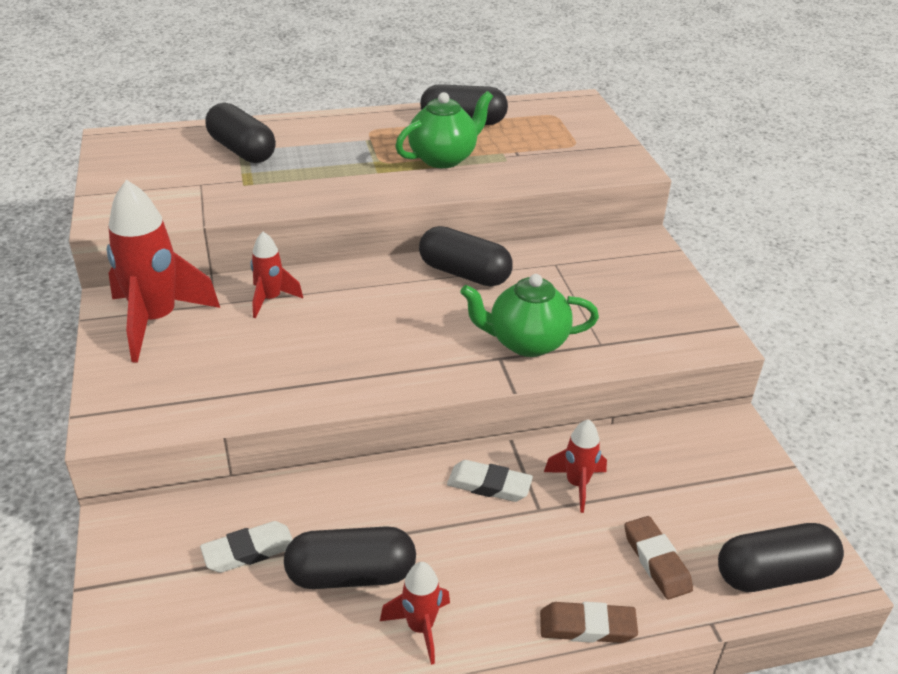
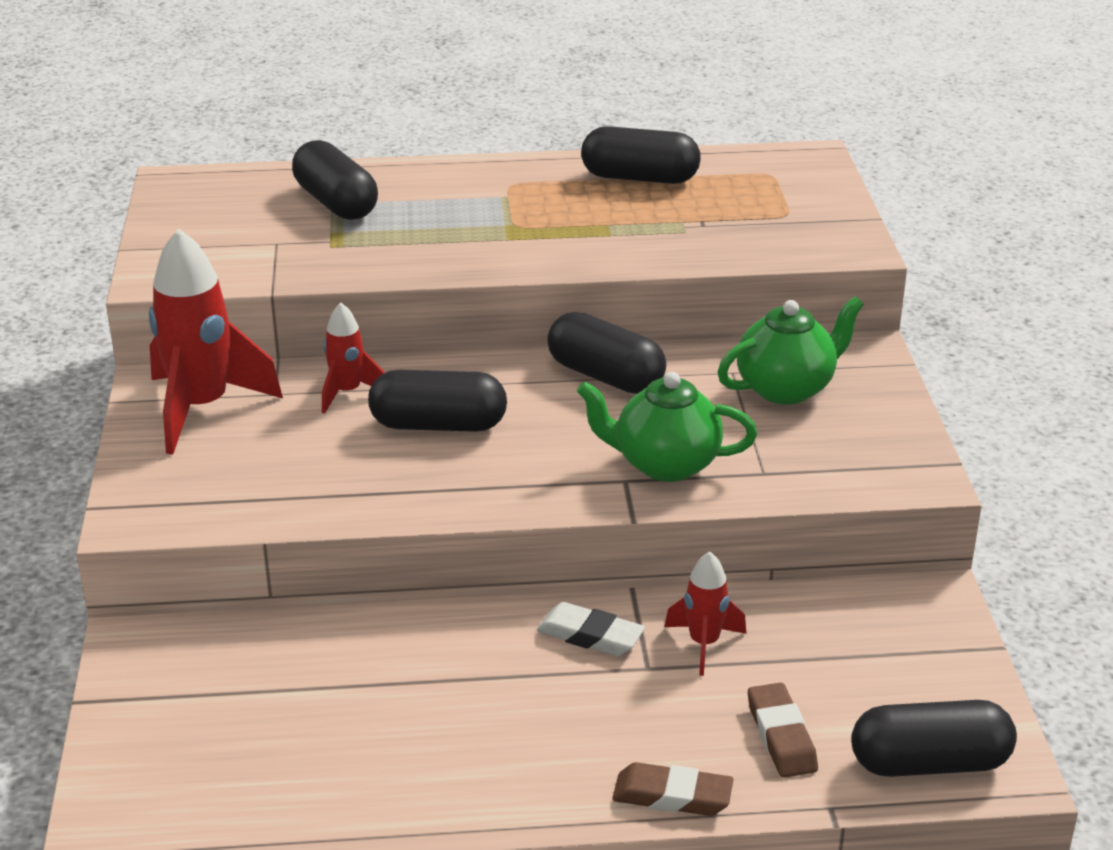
camera: 10 degrees right, 5 degrees down
(249, 551) = (280, 681): white eraser -> none
(351, 574) = (397, 716): black capsule -> black capsule (438, 425)
(420, 628) = (468, 777): red rocket -> none
(443, 158) = (600, 225): green teapot -> green teapot (786, 388)

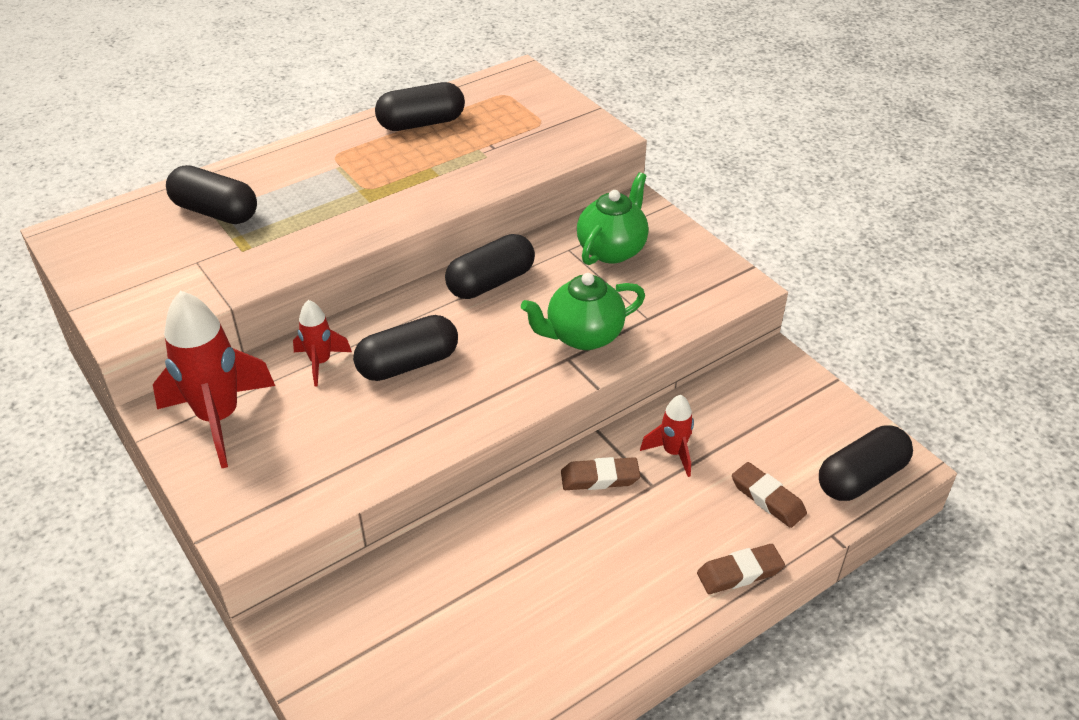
camera: 30 degrees left, 10 degrees up
(590, 635) = (600, 478): white eraser -> brown eraser
(605, 376) = (491, 282): black capsule -> black capsule turned 45 degrees counterclockwise

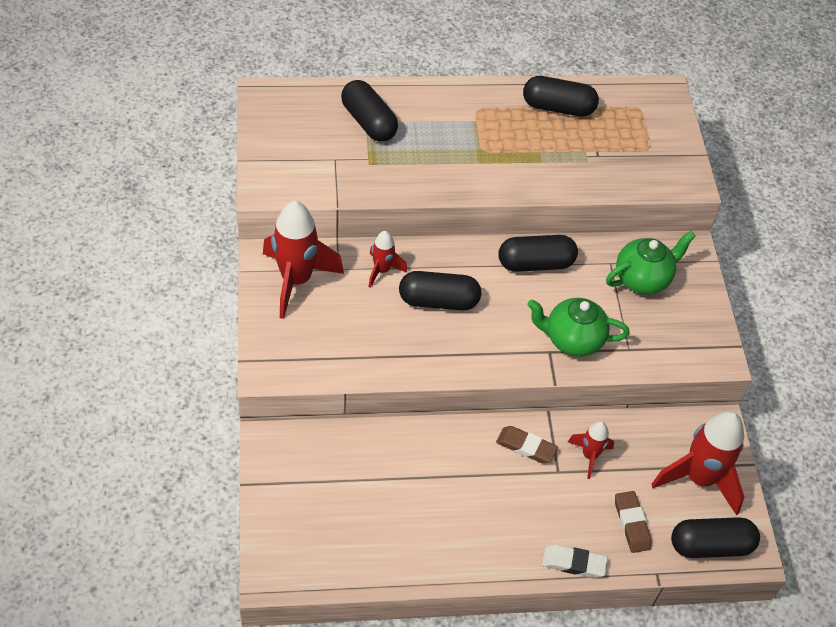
camera: 25 degrees right, 10 degrees up
(739, 572) = (573, 563): brown eraser -> white eraser
(798, 419) = (699, 478): none -> red rocket

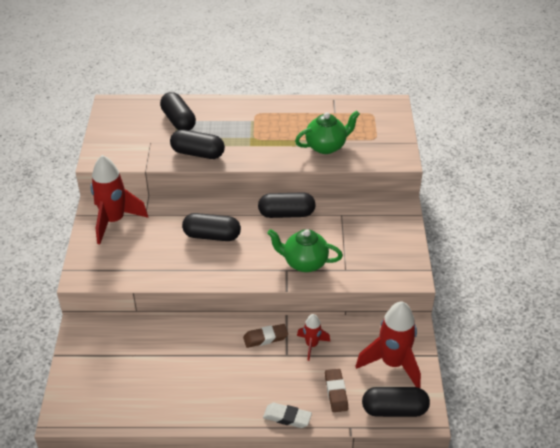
camera: 10 degrees right, 10 degrees down
(382, 270) = (175, 216): red rocket -> none
(526, 447) = (265, 338): brown eraser -> brown eraser turned 45 degrees counterclockwise
(558, 107) = (313, 113): black capsule -> black capsule (198, 153)
(642, 279) = (363, 225): green teapot -> green teapot (326, 146)

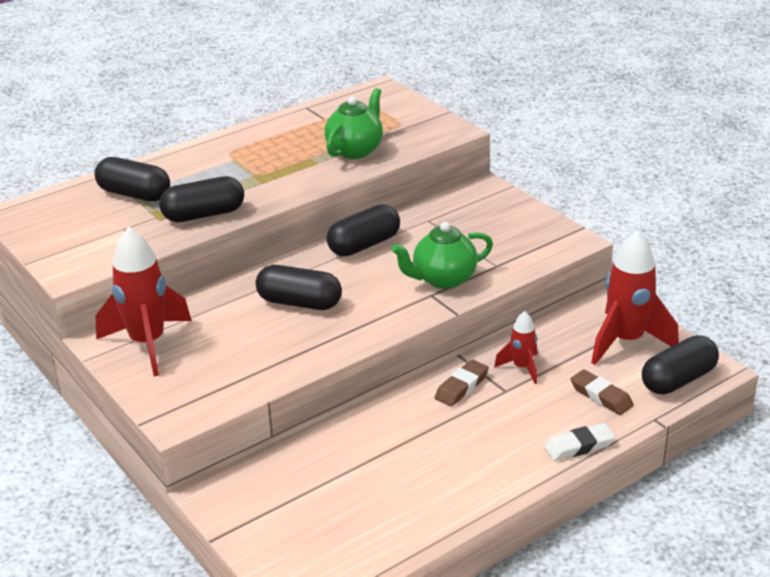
camera: 35 degrees left, 10 degrees down
(212, 236) = (299, 303): black capsule -> black capsule turned 45 degrees clockwise

